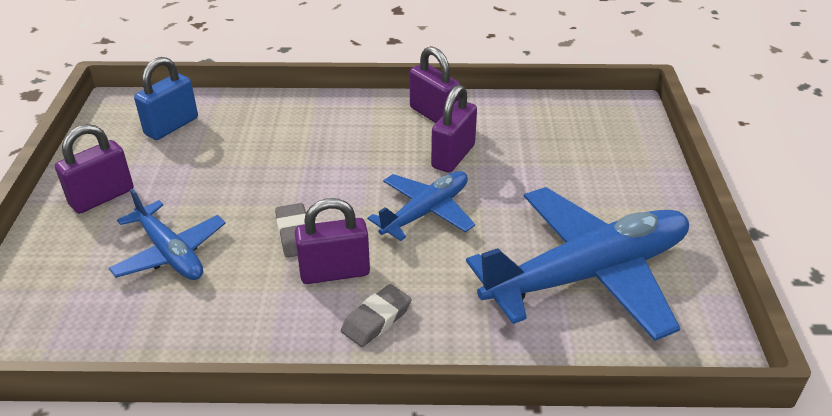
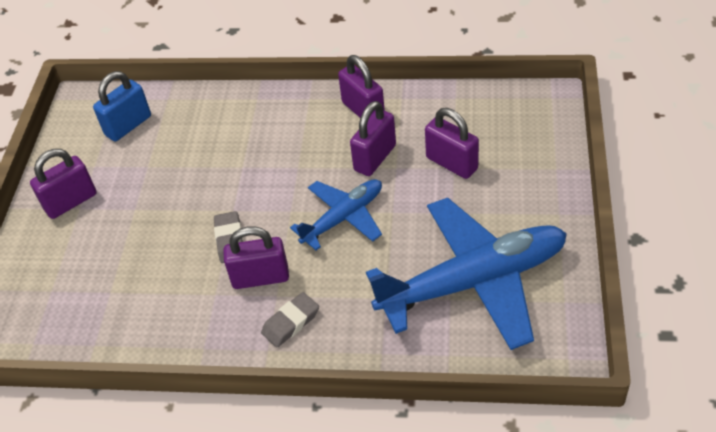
camera: 10 degrees right, 10 degrees up
(170, 253) = (127, 257): blue plane -> none
(538, 161) = (451, 163): none -> purple padlock

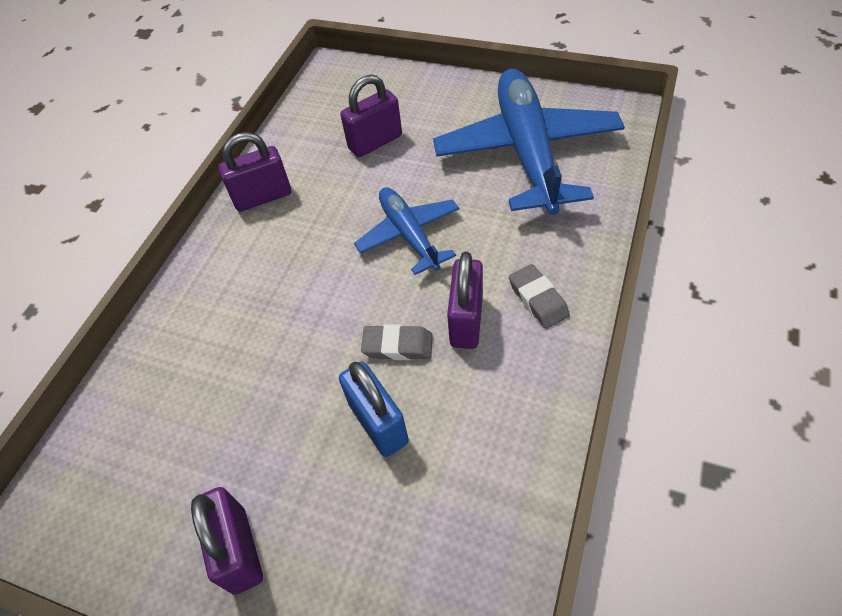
camera: 75 degrees left, 5 degrees up
(128, 125) = (129, 454): blue padlock -> blue padlock (378, 423)
(375, 158) = (337, 197): purple padlock -> none

